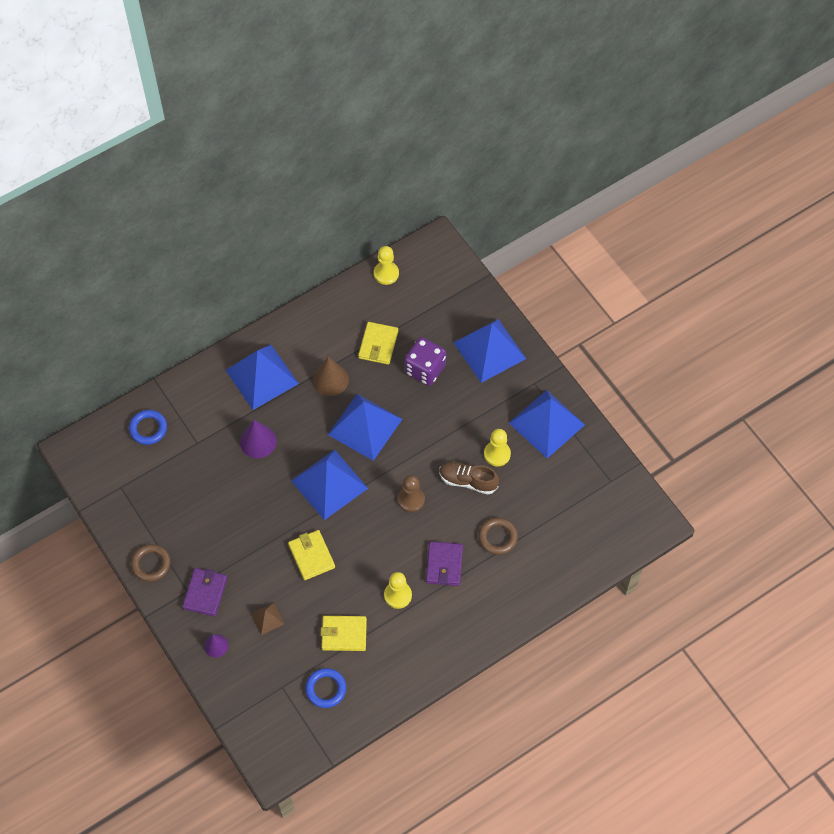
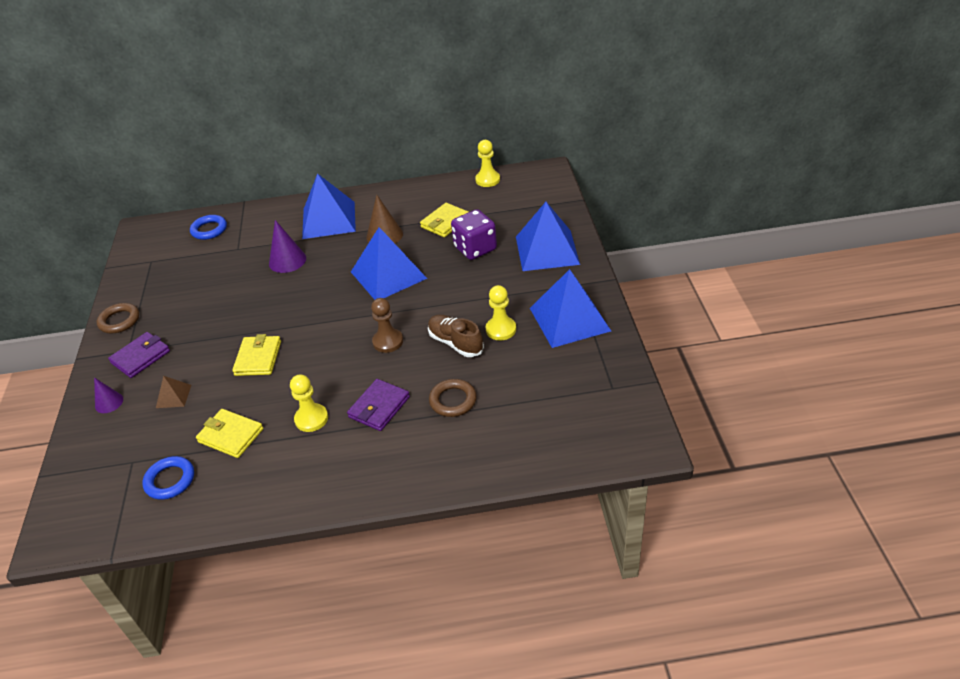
camera: 30 degrees right, 20 degrees down
(329, 484) = (321, 308): blue pyramid -> none

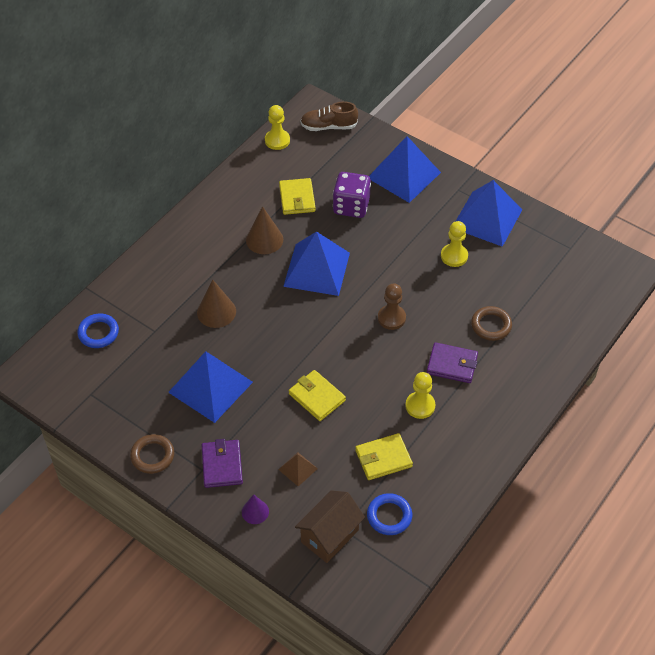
camera: 50 degrees left, 10 degrees up
(118, 459) = (329, 536): none -> brown house
(287, 260) = (216, 312): purple cone -> brown cone
(328, 220) = (195, 256): blue pyramid -> blue pyramid (210, 387)
(379, 407) = (452, 365): purple wallet -> purple wallet turned 60 degrees counterclockwise
(455, 343) = (438, 286): brown shoe -> brown shoe (329, 126)

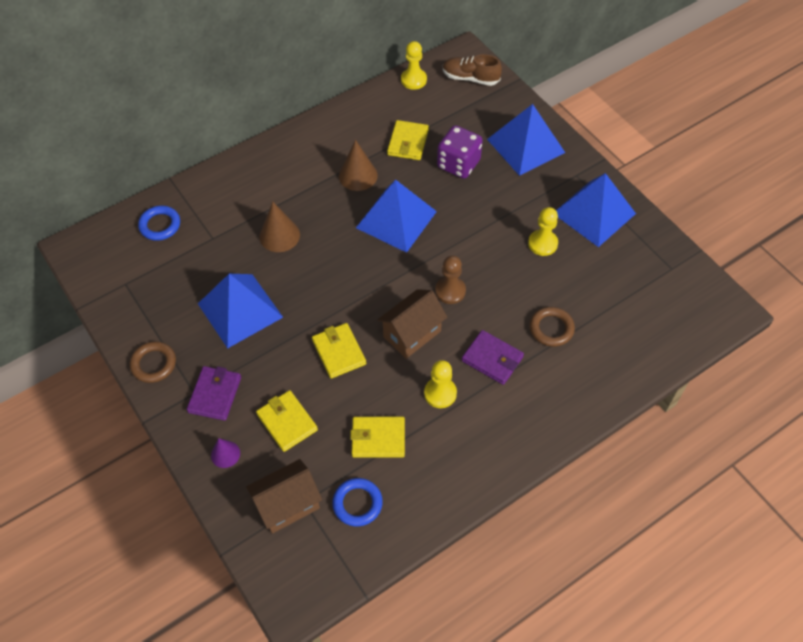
camera: 20 degrees right, 5 degrees up
(298, 469) = (287, 422): brown pyramid -> yellow wallet
(374, 363) = (412, 334): none -> brown house

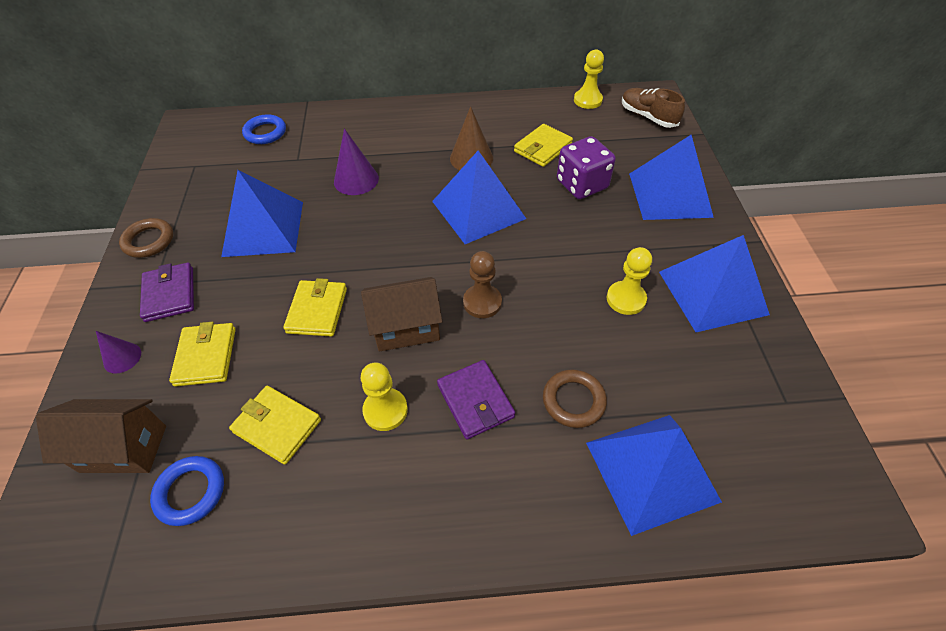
camera: 30 degrees right, 5 degrees down
(215, 395) = (170, 294): purple wallet -> purple wallet turned 60 degrees counterclockwise
(279, 235) = (356, 180): brown cone -> purple cone
(619, 348) = (652, 471): none -> blue pyramid

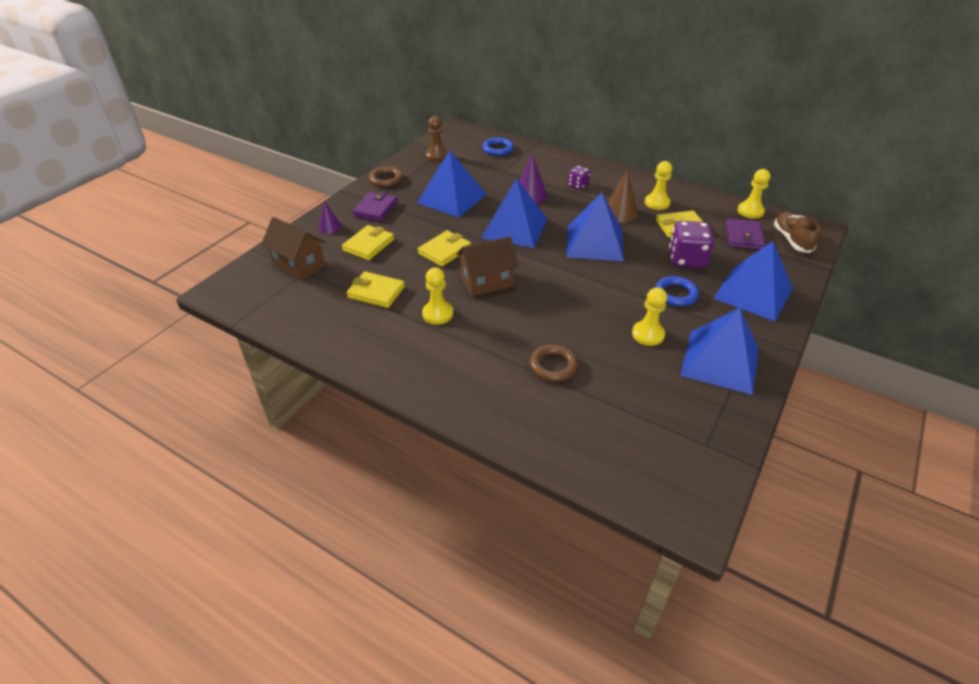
camera: 35 degrees right, 10 degrees down
(190, 492) = (312, 298): blue ring -> blue ring (675, 294)
(277, 426) = (376, 292): yellow wallet -> yellow wallet turned 45 degrees counterclockwise
(399, 143) = (578, 185): none -> purple dice
(406, 328) = (487, 282): brown house -> brown house turned 45 degrees counterclockwise
(475, 401) = (492, 335): purple wallet -> purple wallet (743, 237)
(482, 302) = (546, 291): brown pawn -> brown pawn (437, 155)
(497, 129) = (657, 203): none -> yellow pawn
(652, 471) = (566, 424): blue pyramid -> blue pyramid (515, 228)

